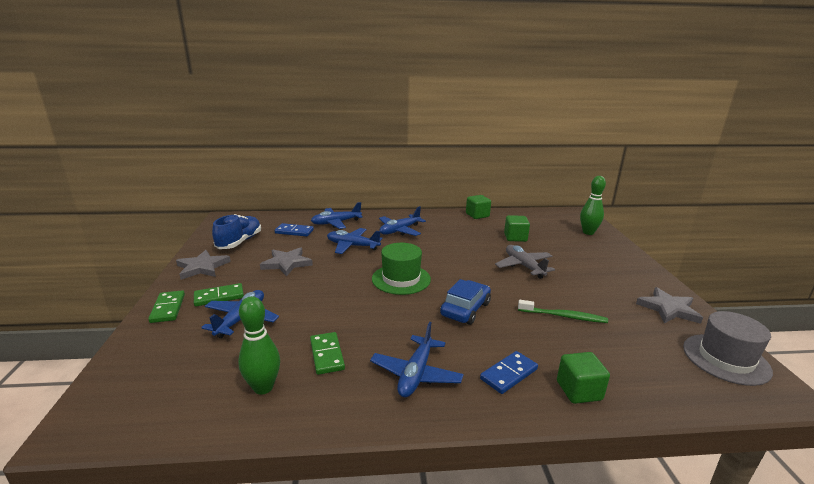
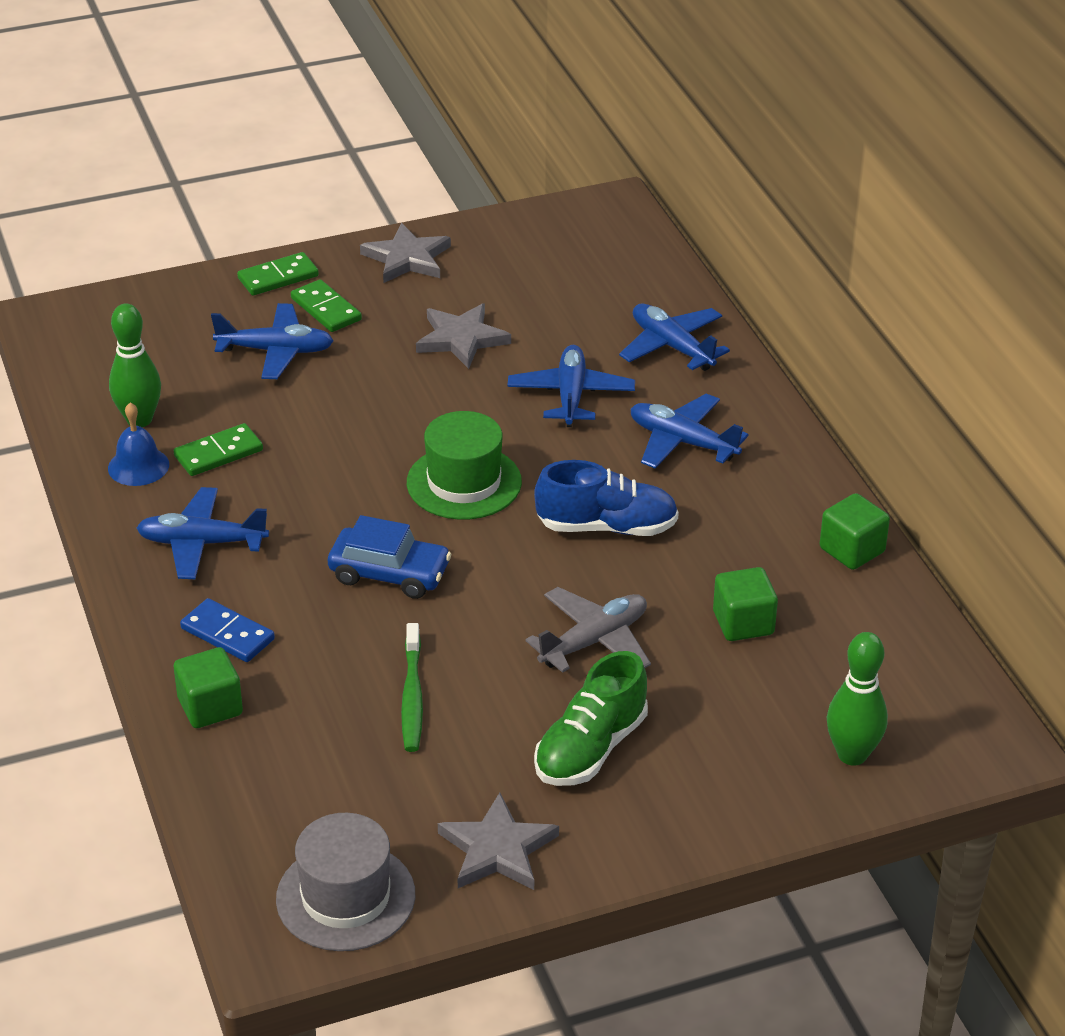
camera: 75 degrees right, 15 degrees up
(239, 242) = (517, 260): blue shoe -> blue shoe (607, 527)
(294, 231) = (597, 307): blue domino -> none
(317, 394) = (138, 466): none -> blue bell
(594, 277) = (590, 749): none -> green shoe

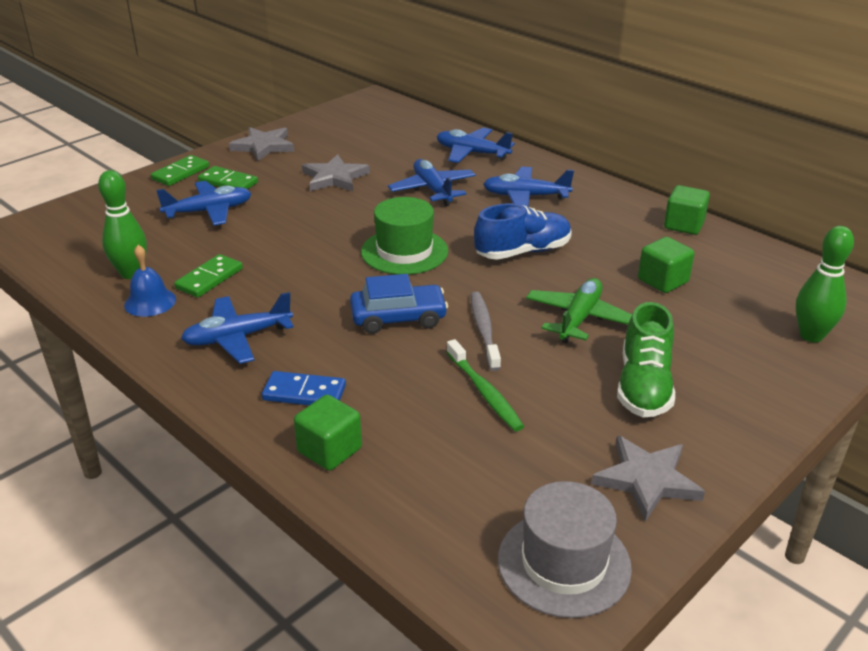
camera: 25 degrees left, 5 degrees down
(472, 620) = (484, 330): none -> grey toothbrush
(594, 641) = (579, 318): grey plane -> green plane

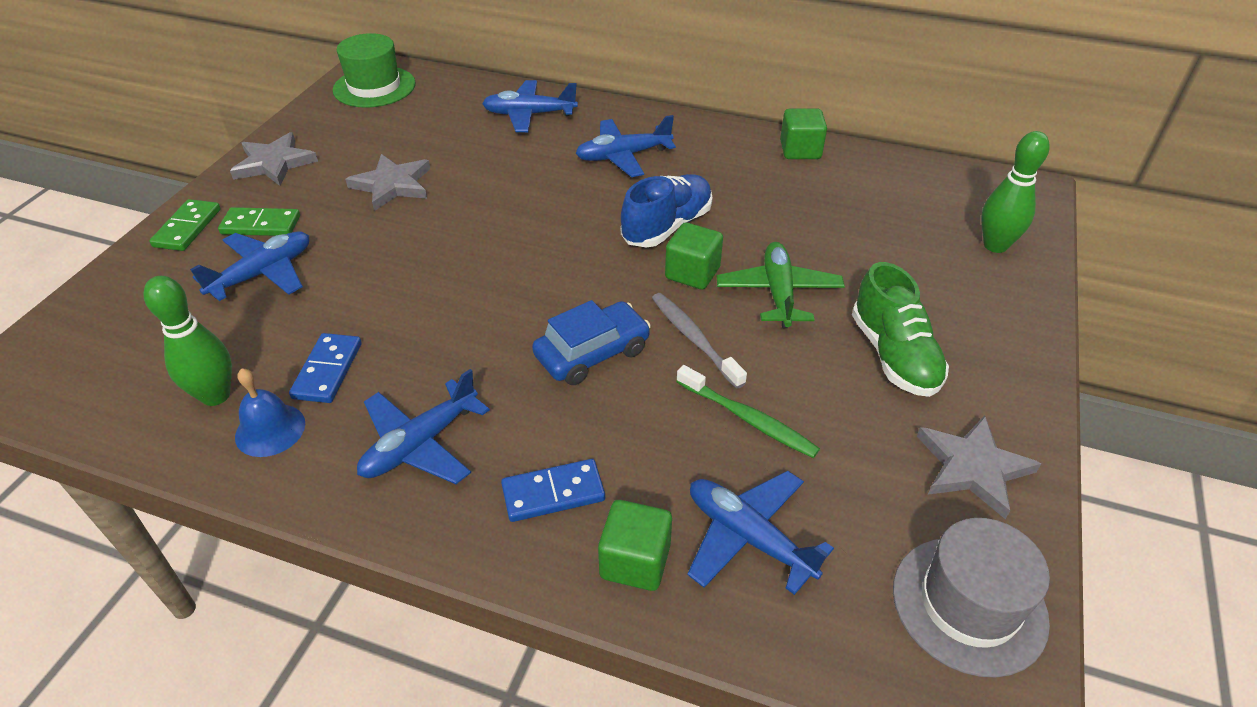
camera: 25 degrees left, 10 degrees up
(209, 279) = (328, 370): green domino -> blue domino
(404, 251) = (540, 263): green hat -> green hat (374, 87)
(432, 190) = (517, 173): blue plane -> blue plane (748, 537)
(663, 281) = (825, 222): green cube -> green cube (692, 273)

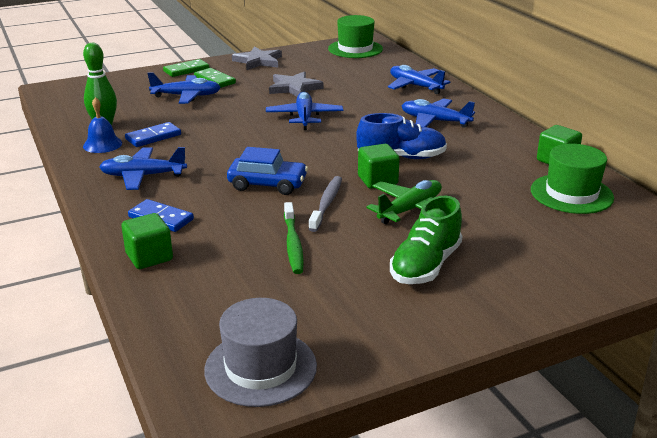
camera: 45 degrees right, 15 degrees down
(748, 537) = (209, 280): blue plane -> blue plane (304, 117)
(867, 185) = (571, 194): none -> green hat
(973, 468) = (374, 329): grey star -> none
(995, 245) = (608, 259): green bowling pin -> none

